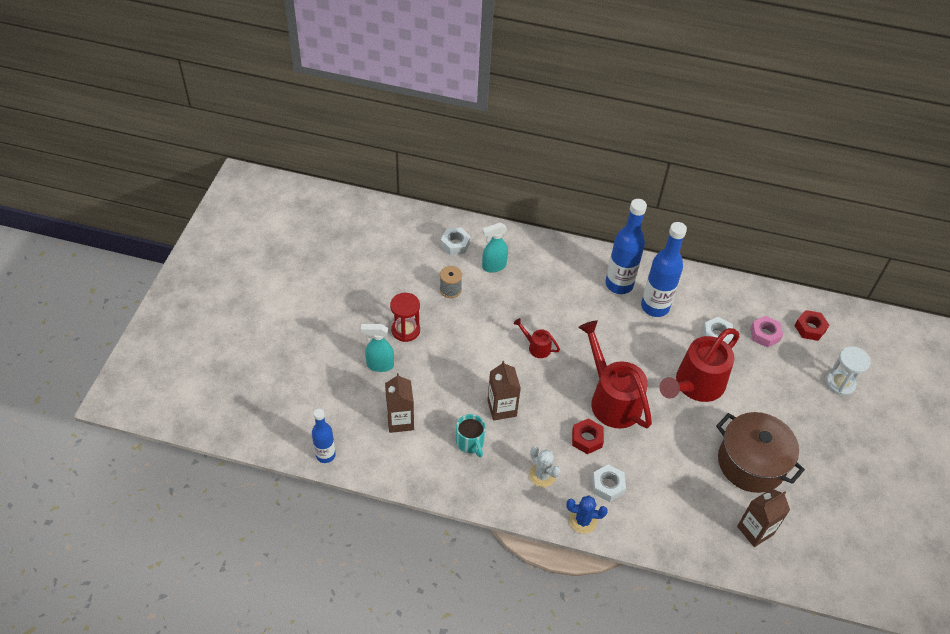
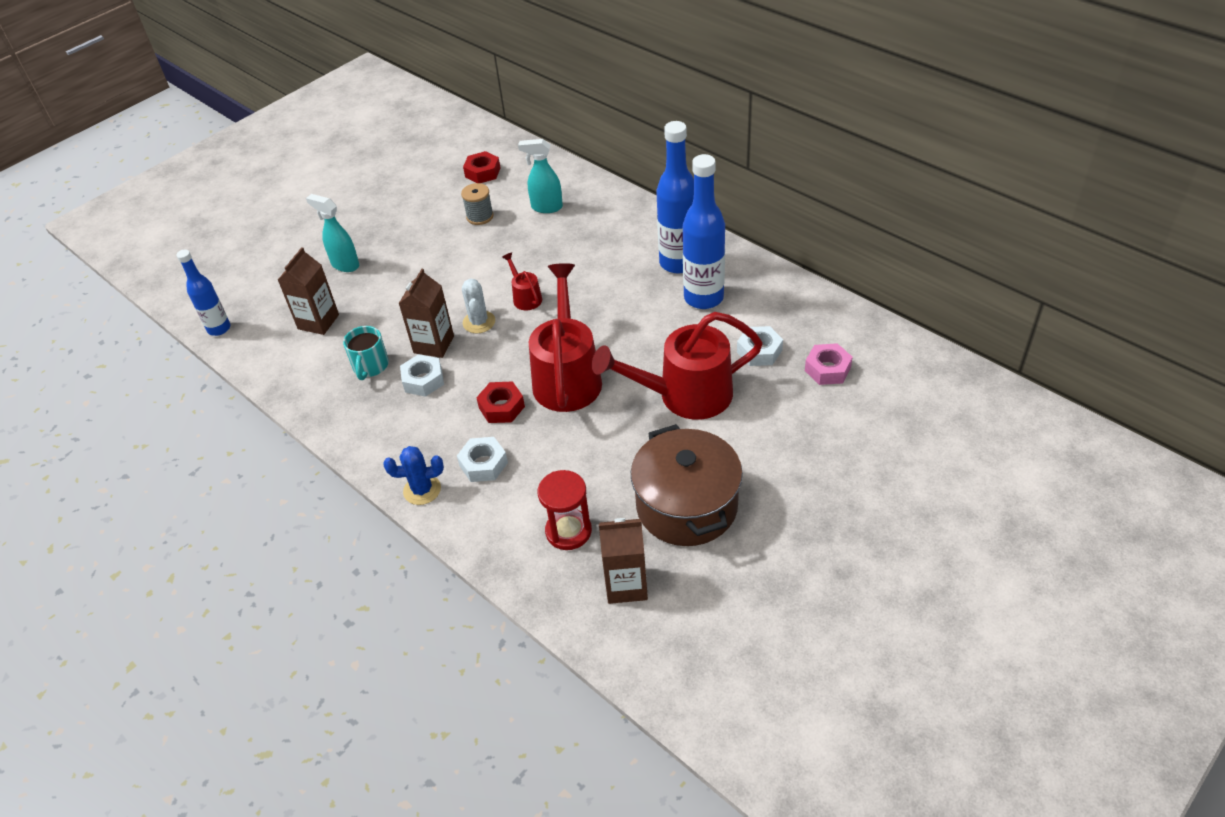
camera: 35 degrees right, 5 degrees down
(405, 330) = (400, 241): red hourglass -> red hourglass (568, 531)
(455, 244) = (523, 176): white nut -> white nut (423, 380)
(542, 475) = (418, 426): white cactus -> white cactus (479, 322)
(583, 521) = (422, 490): blue cactus -> blue cactus turned 45 degrees counterclockwise
(810, 328) = (899, 381): red nut -> red nut (482, 172)
(840, 383) = (892, 458): white hourglass -> none

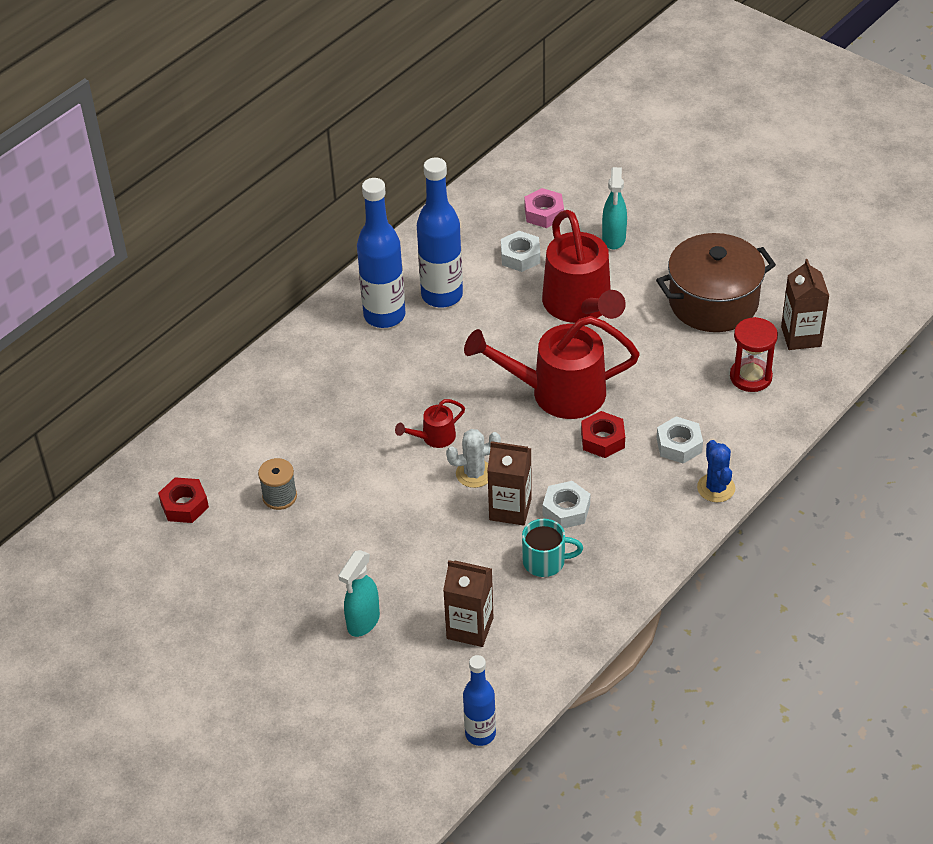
camera: 95 degrees left, 0 degrees up
(546, 207) = (269, 434): turquoise spray bottle -> turquoise spray bottle (613, 239)

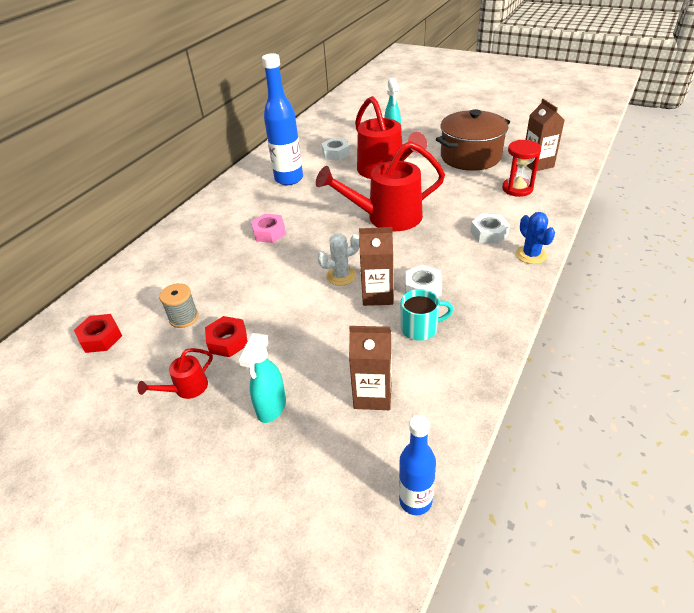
camera: 10 degrees left, 5 degrees down
(384, 315) = (251, 195): blue bottle -> none
(433, 438) = (303, 258): red watering can -> red watering can (186, 389)
(544, 213) = (344, 133): pink nut -> pink nut (269, 233)
(602, 439) = (431, 239): red nut -> red nut (228, 341)

